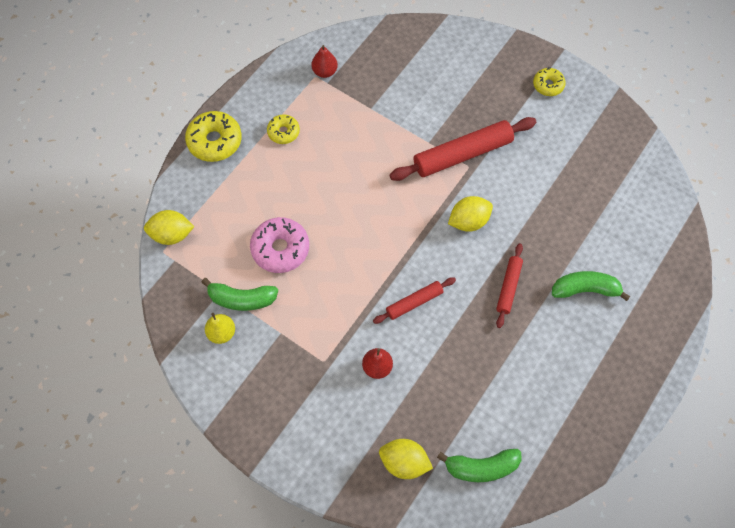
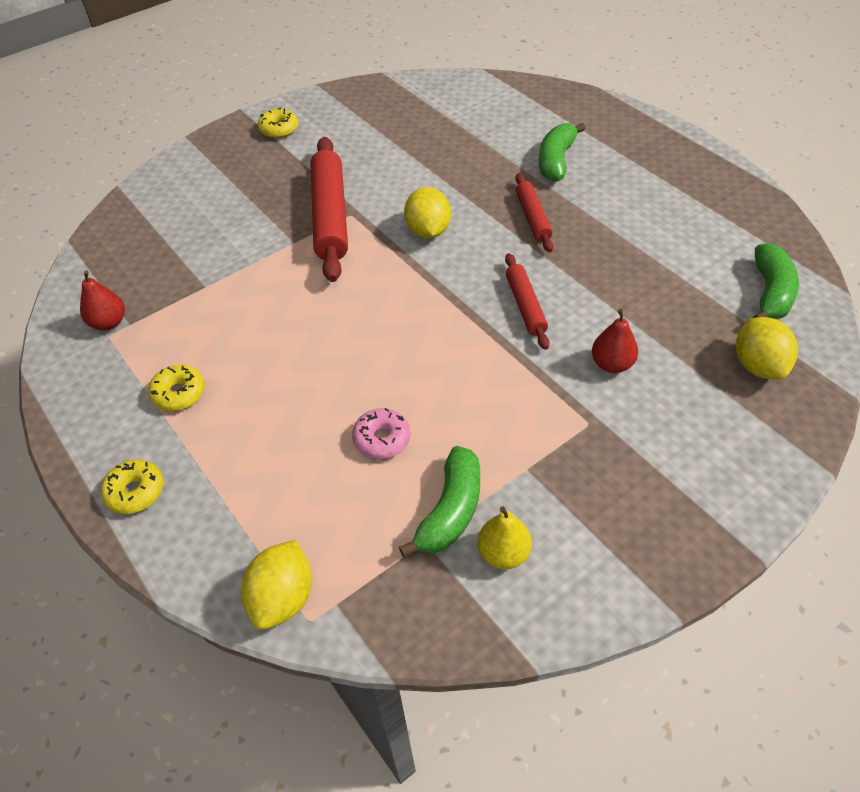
camera: 70 degrees left, 15 degrees down
(215, 141) = (135, 492): yellow donut -> yellow donut, size x0.59
(280, 249) = (382, 439): pink donut -> pink donut, size x0.59
(404, 462) = (758, 365): yellow lemon -> yellow lemon turned 45 degrees counterclockwise
(508, 287) = (532, 217): red rolling pin -> red rolling pin turned 45 degrees clockwise

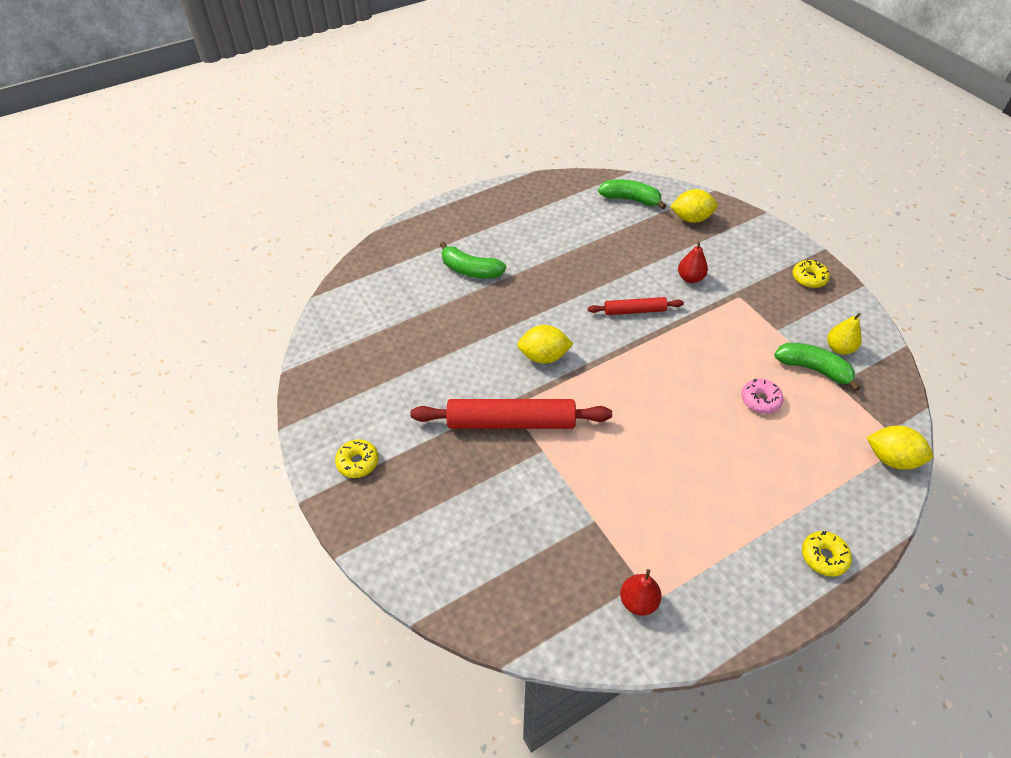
camera: 85 degrees left, 0 degrees up
(179, 393) = (723, 533): yellow donut -> yellow donut (809, 278)
(532, 217) = (538, 293): red rolling pin -> none

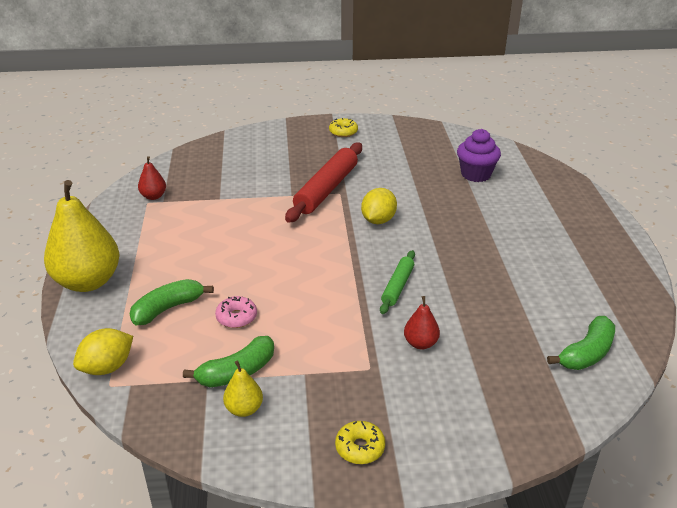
camera: 115 degrees right, 15 degrees down
(408, 308) = (476, 174): none -> purple cupcake
(470, 270) = (508, 212): green banana -> green banana (168, 309)
(634, 311) = (397, 286): red rolling pin -> green rolling pin
(691, 219) = (526, 392): yellow lemon -> none
(824, 557) = (88, 282): yellow donut -> yellow pear

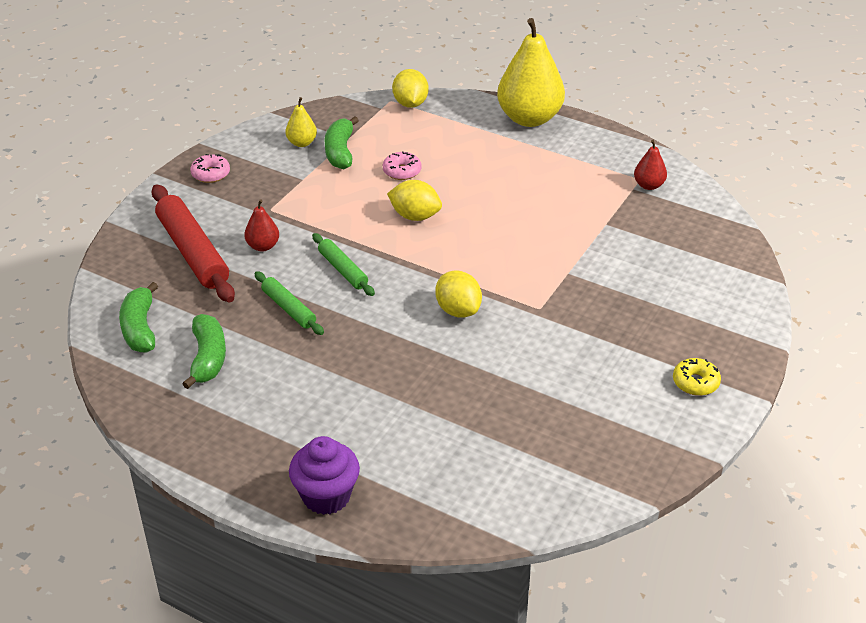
camera: 125 degrees right, 5 degrees up
(168, 309) = (450, 144): green banana -> green banana (208, 358)
(294, 282) = (415, 216): none -> yellow lemon
(326, 189) = (556, 302): red rolling pin -> red rolling pin (192, 252)
(360, 448) = (211, 174): yellow donut -> pink donut
(468, 290) = (289, 308): none -> green rolling pin
(476, 174) = (475, 444): purple cupcake -> purple cupcake (326, 496)

